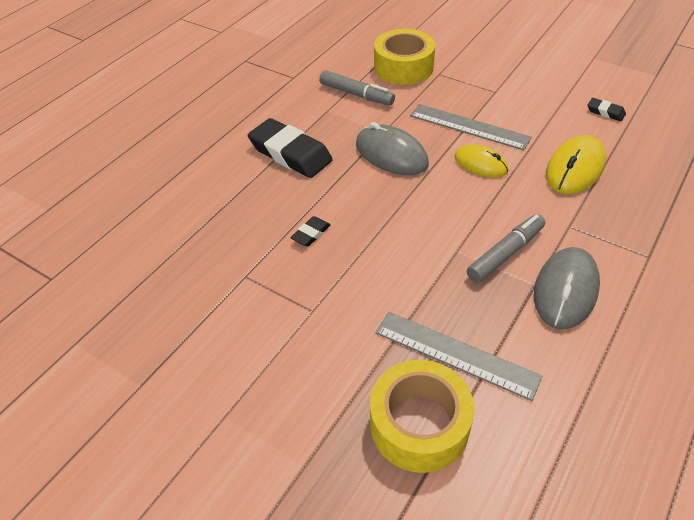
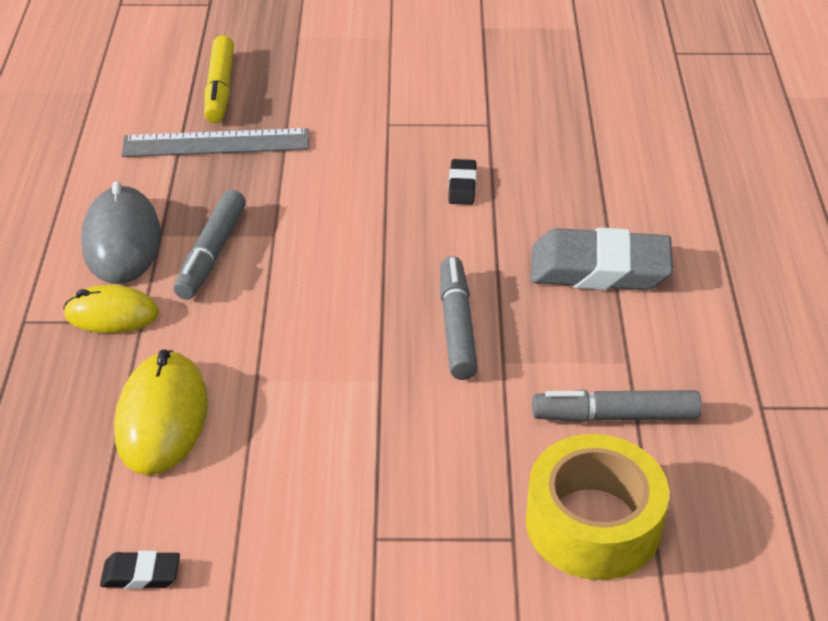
camera: 145 degrees right, 5 degrees down
(290, 153) = (599, 269): black eraser -> grey eraser
(391, 154) = (456, 326): grey mouse -> grey marker
(419, 424) = (220, 88): yellow tape -> yellow marker
(469, 126) = (373, 430): grey ruler -> none
(480, 164) = (312, 365): yellow mouse -> yellow mouse (111, 314)

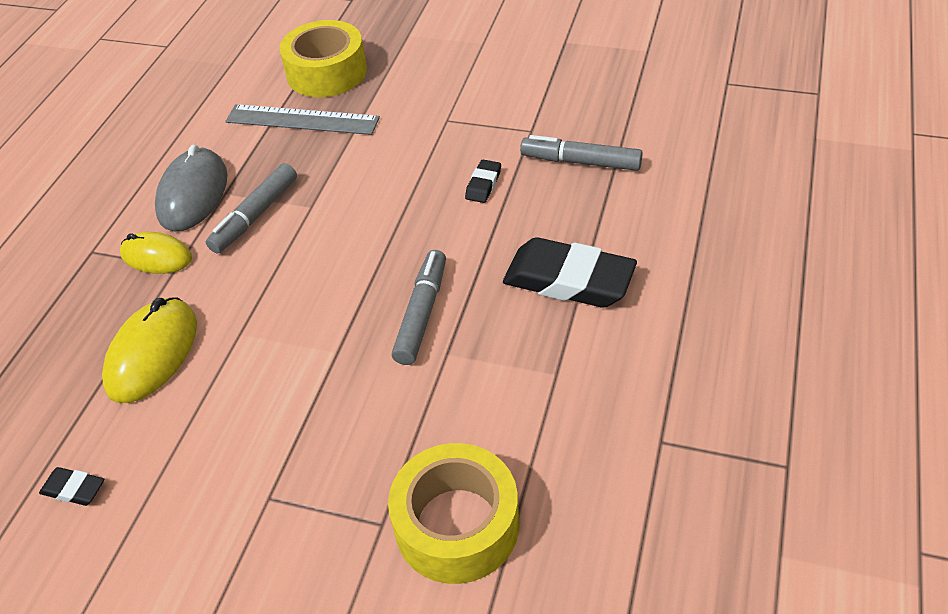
camera: 20 degrees right, 5 degrees up
(220, 88) = (327, 72): yellow marker -> yellow tape
(599, 269) = (568, 280): grey eraser -> black eraser
(615, 416) = (521, 424): grey marker -> grey marker (581, 162)

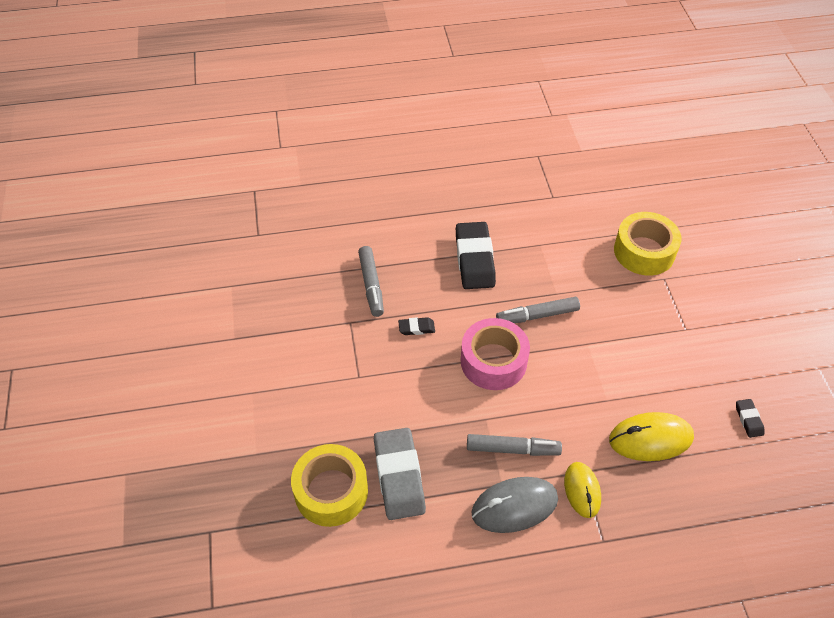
camera: 120 degrees left, 5 degrees up
(302, 120) = (399, 476): grey ruler -> grey eraser
(382, 240) = (493, 361): none -> pink tape

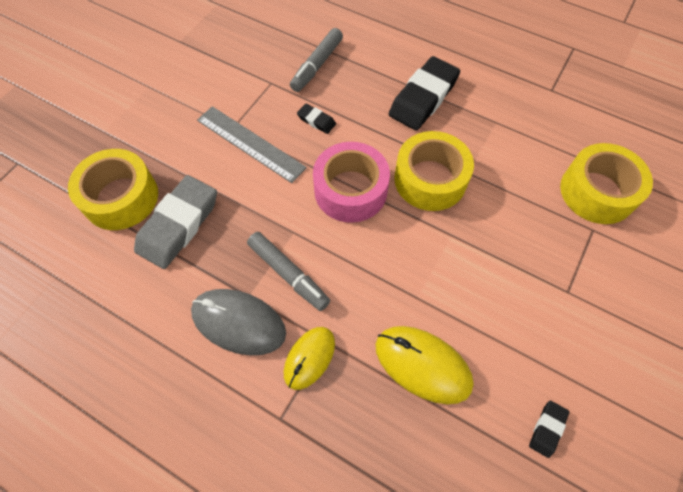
camera: 40 degrees right, 10 degrees up
(386, 379) = (250, 143): none -> grey ruler
(537, 316) = (430, 179): grey marker -> yellow tape

